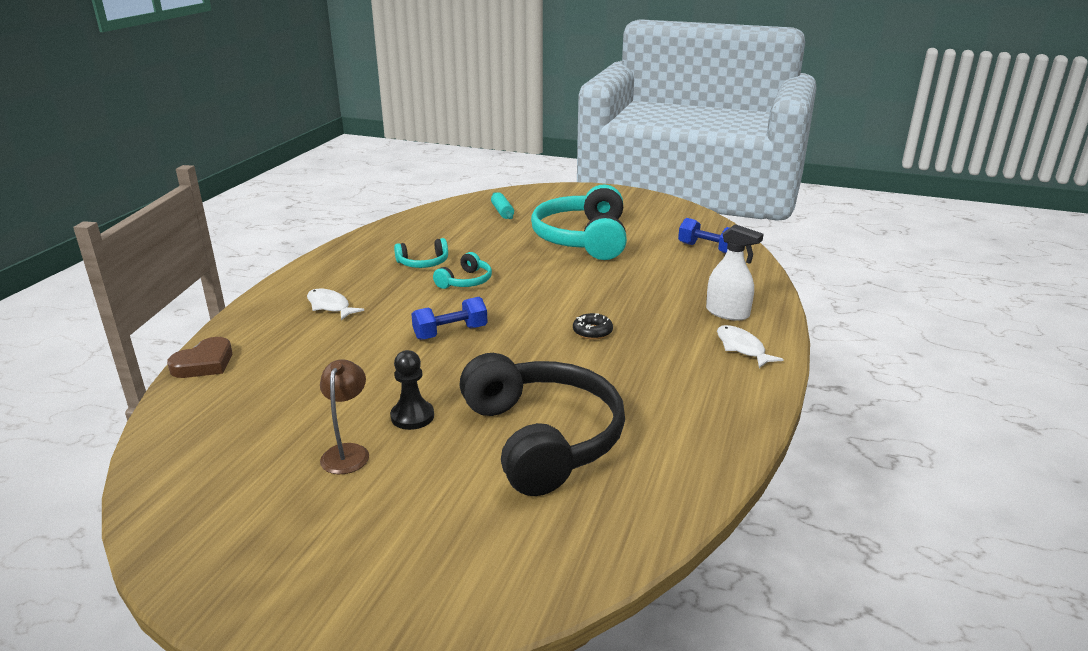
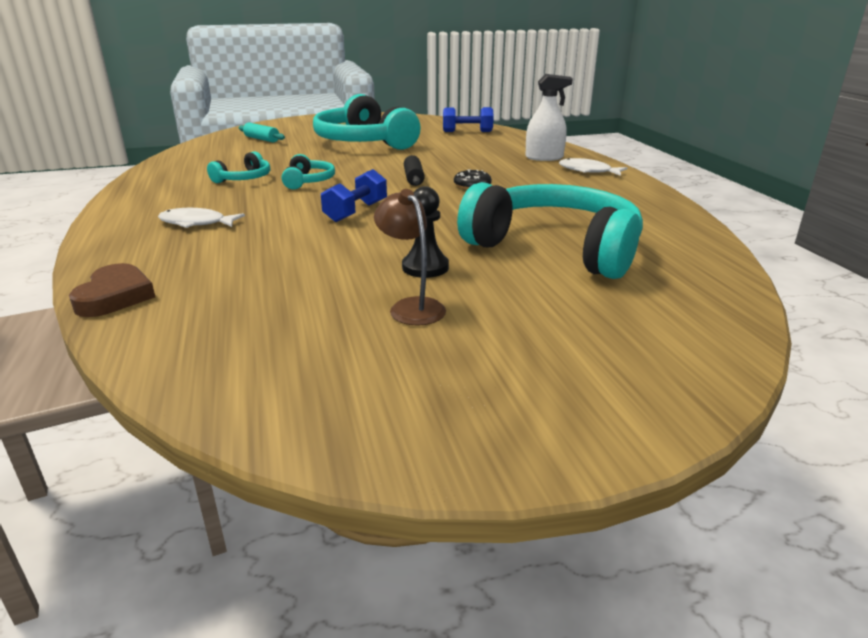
camera: 35 degrees left, 0 degrees up
(543, 438) = (555, 248): black headphones -> turquoise headphones
(555, 305) = (413, 178): none -> black rolling pin

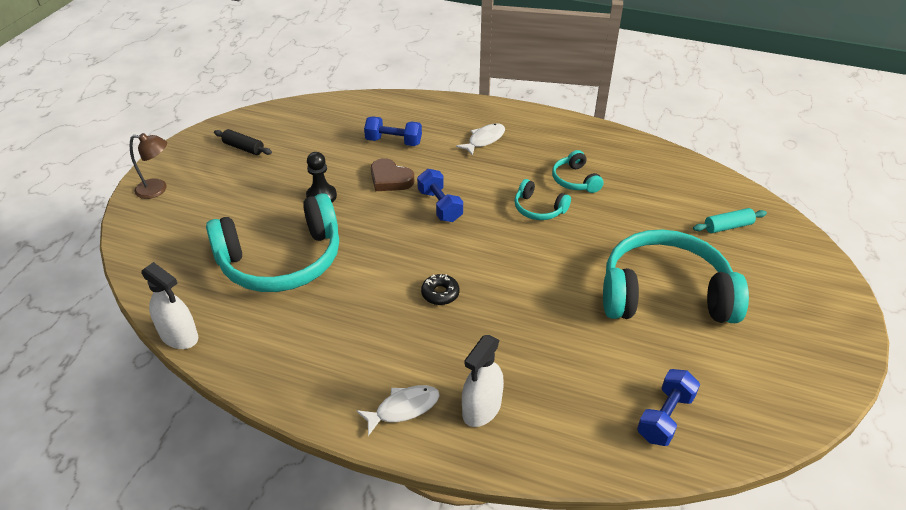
camera: 125 degrees right, 15 degrees up
(115, 296) = (400, 102): brown heart -> brown heart (390, 179)
(247, 266) = (393, 141): none -> blue dumbbell
(411, 307) = (287, 173): brown lamp -> brown lamp (157, 189)
(413, 178) = (494, 269): black rolling pin -> black rolling pin (243, 148)
(724, 252) = (179, 336): none -> white spray bottle

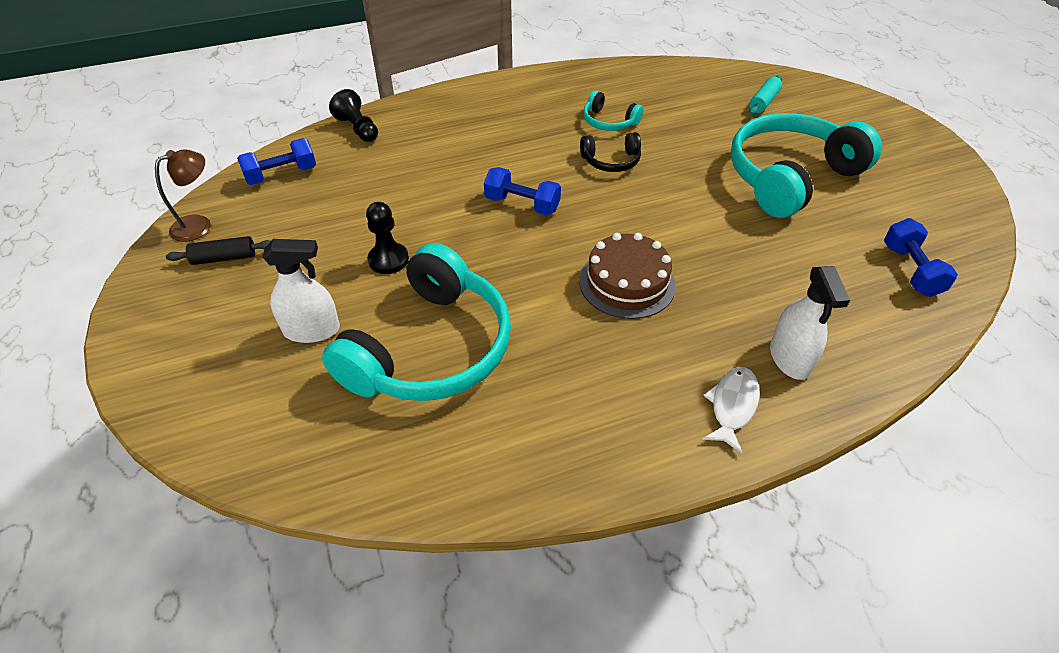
camera: 40 degrees left, 5 degrees up
(157, 189) = (164, 363): brown lamp -> brown lamp (199, 225)
(179, 336) = (418, 505): white spray bottle -> white spray bottle (311, 330)
(390, 179) = (440, 205): brown heart -> none
(393, 141) = (396, 168): blue dumbbell -> blue dumbbell (281, 175)
(402, 104) = (358, 129): none -> black pawn
(440, 293) = (627, 283): black donut -> brown cake
(484, 140) = (485, 124): white fish -> none
(538, 209) = (611, 161): turquoise headphones -> black headphones

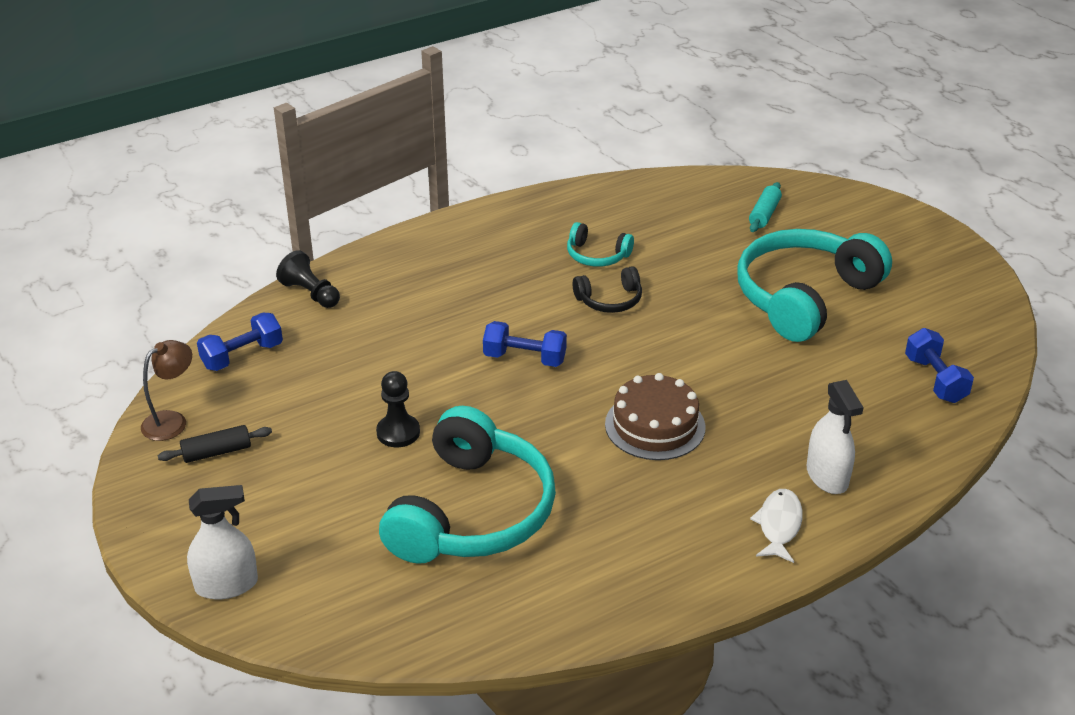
camera: 10 degrees left, 10 degrees down
(311, 330) = (342, 511): white spray bottle -> white spray bottle (226, 585)

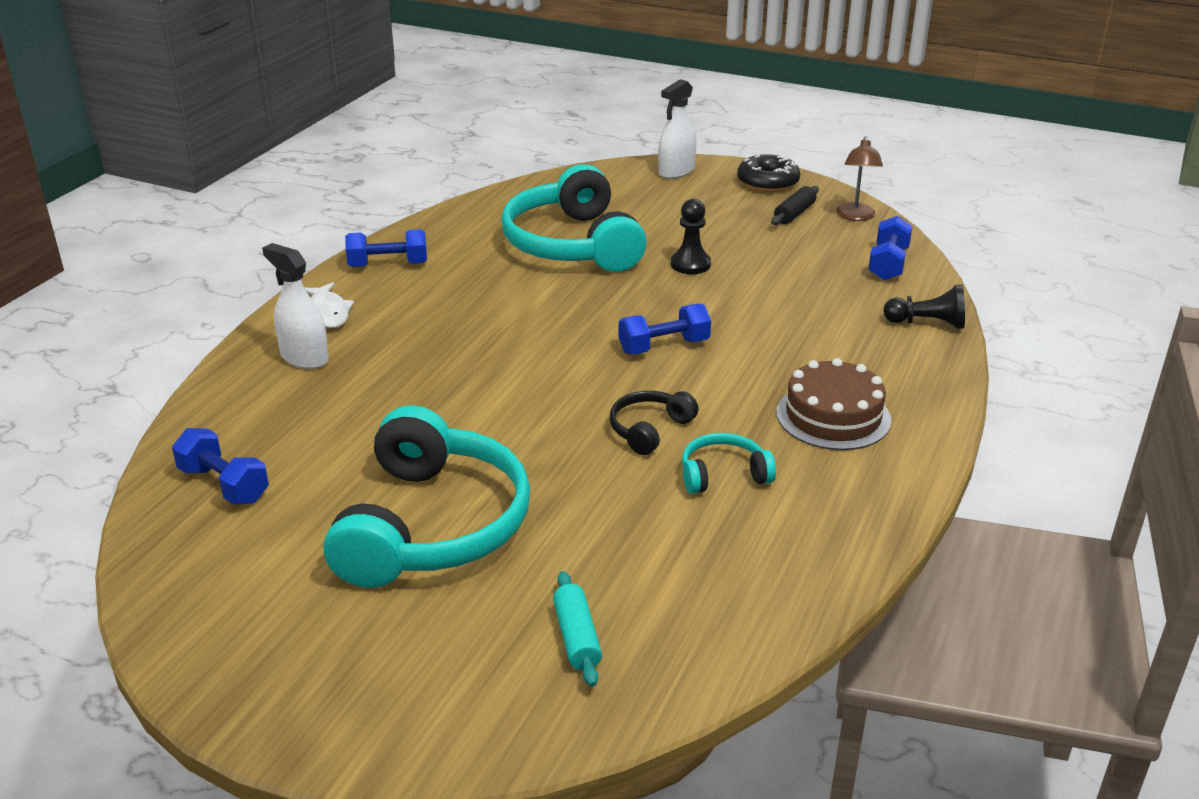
camera: 145 degrees right, 5 degrees down
(166, 513) = (768, 182): none -> black donut
(655, 425) = (490, 340): brown cake -> brown cake (833, 416)
(680, 571) = (388, 265): none -> blue dumbbell

